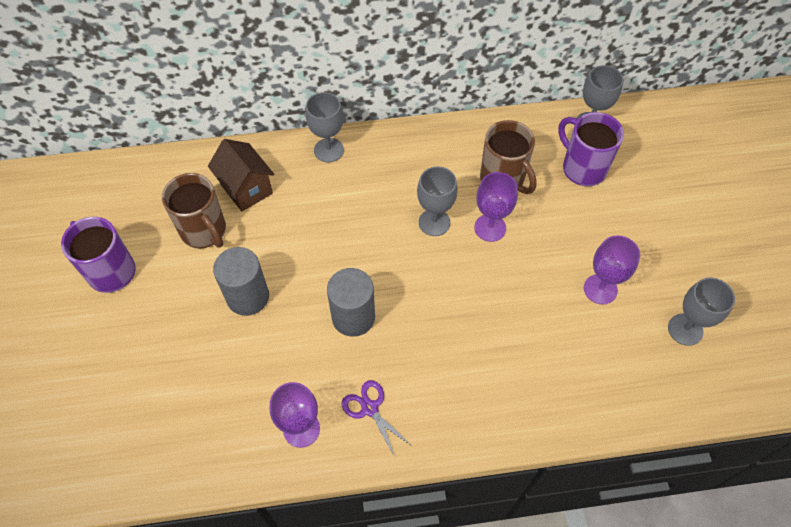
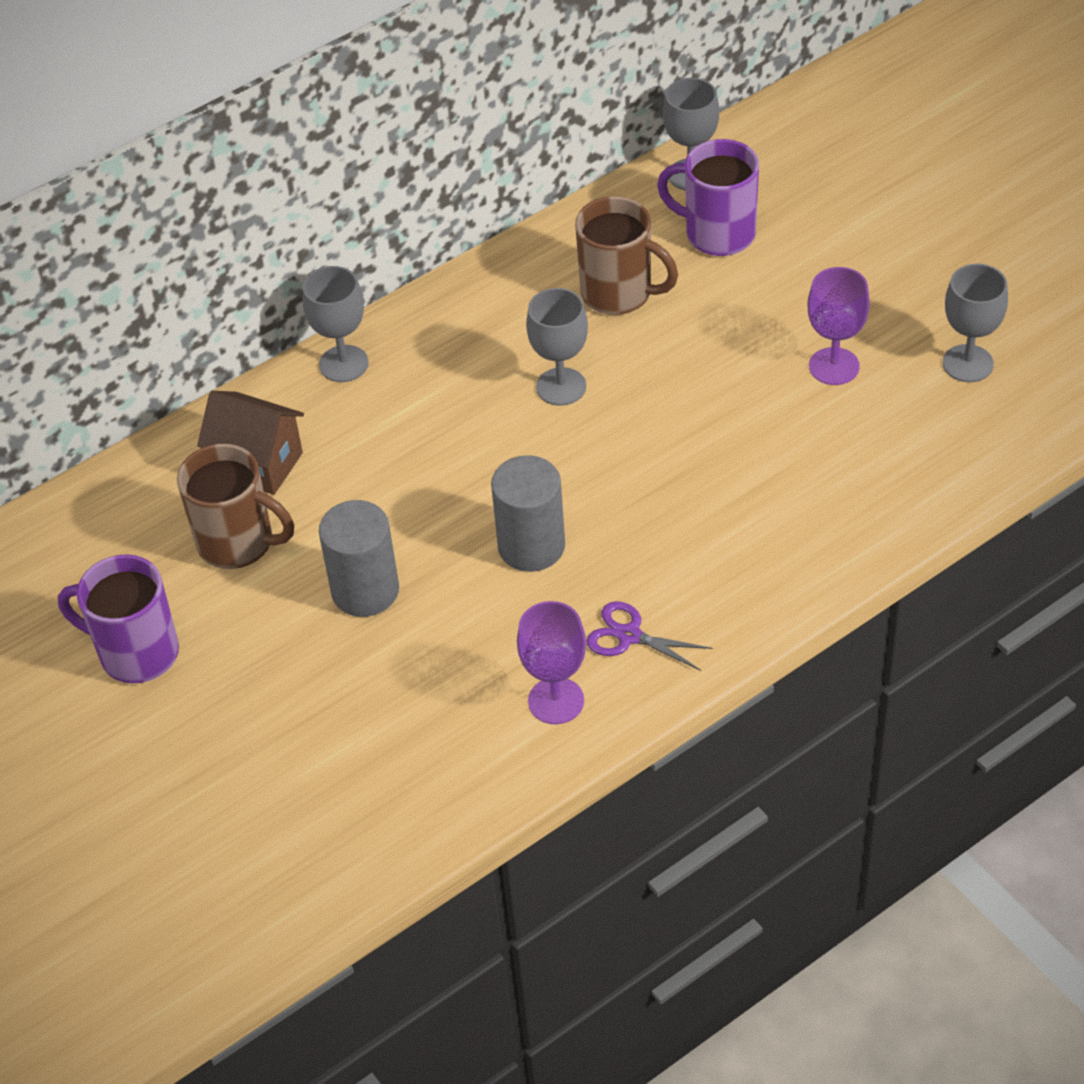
camera: 25 degrees left, 10 degrees down
(490, 228) = (641, 360): purple goblet -> none

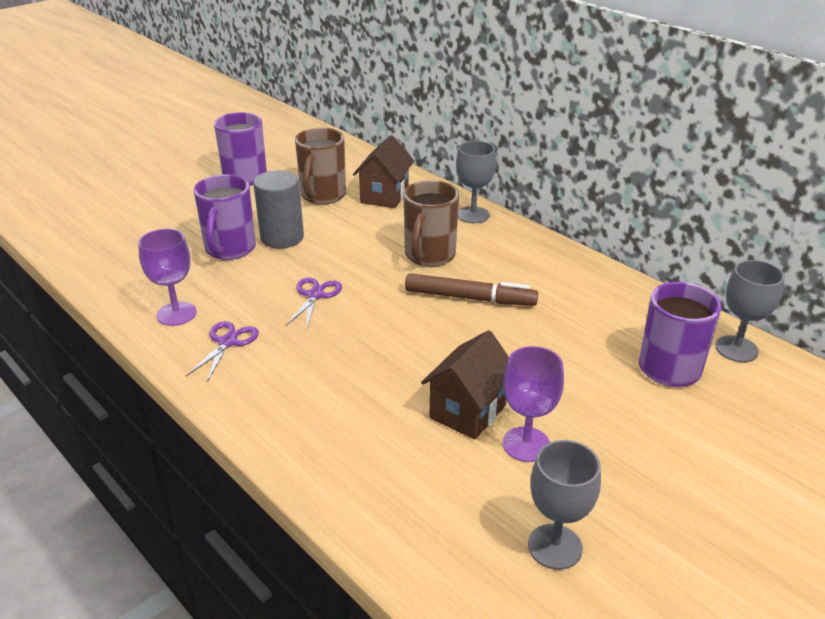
camera: 80 degrees right, 15 degrees down
(388, 654) = (230, 249): none -> purple mug
(531, 546) = (315, 295): grey cylinder -> purple scissors
(561, 387) = (470, 298): grey goblet -> brown marker
(619, 293) = (576, 319): brown mug -> brown mug (429, 256)
(780, 407) = (468, 411): none -> brown house

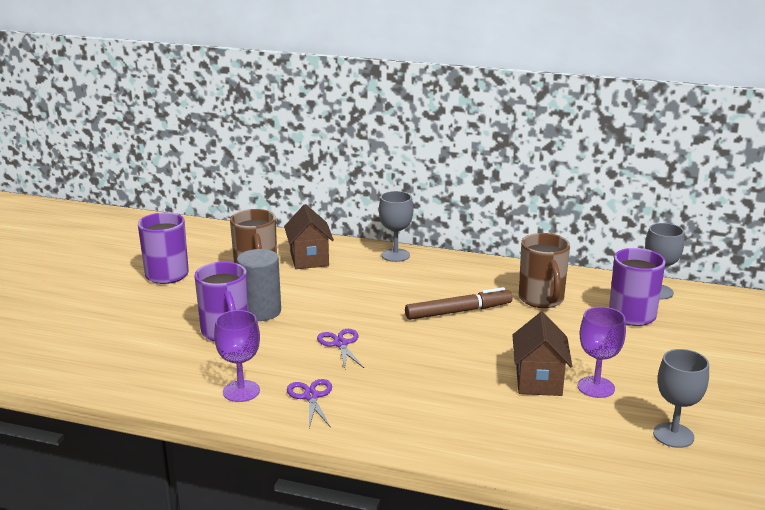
camera: 30 degrees left, 10 degrees down
(429, 256) = (396, 292): brown mug -> brown mug (541, 299)

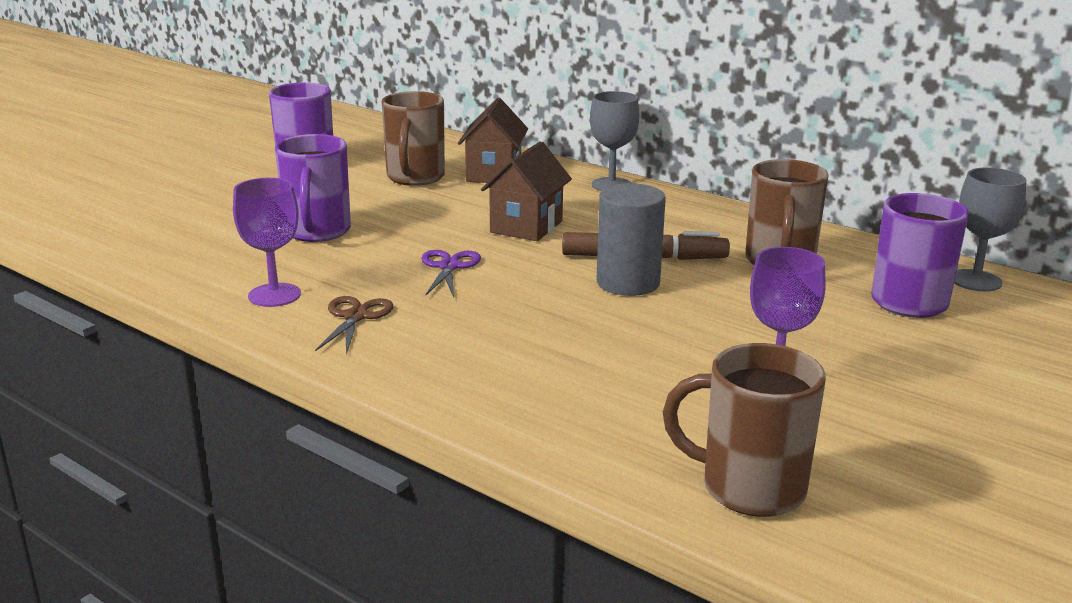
camera: 20 degrees right, 0 degrees up
(261, 311) = (381, 218): grey cylinder -> grey cylinder (628, 283)
(311, 396) = (356, 317): purple scissors -> brown scissors
(538, 381) = (691, 357): brown house -> brown house (526, 227)
(629, 463) = (749, 488): none -> brown mug
(673, 435) = (855, 467): grey goblet -> none

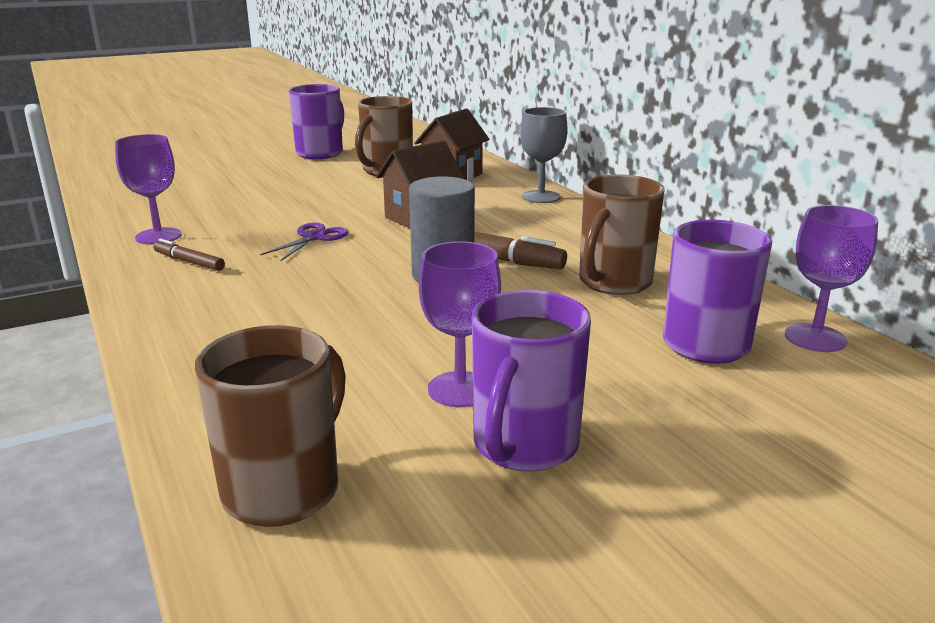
camera: 25 degrees right, 0 degrees up
(317, 232) = (257, 198): purple mug -> purple mug (524, 446)
(356, 317) = (189, 262): brown scissors -> brown marker
(749, 488) = (284, 489): brown mug -> brown mug turned 75 degrees clockwise
(975, 280) = (815, 338): grey goblet -> purple goblet

